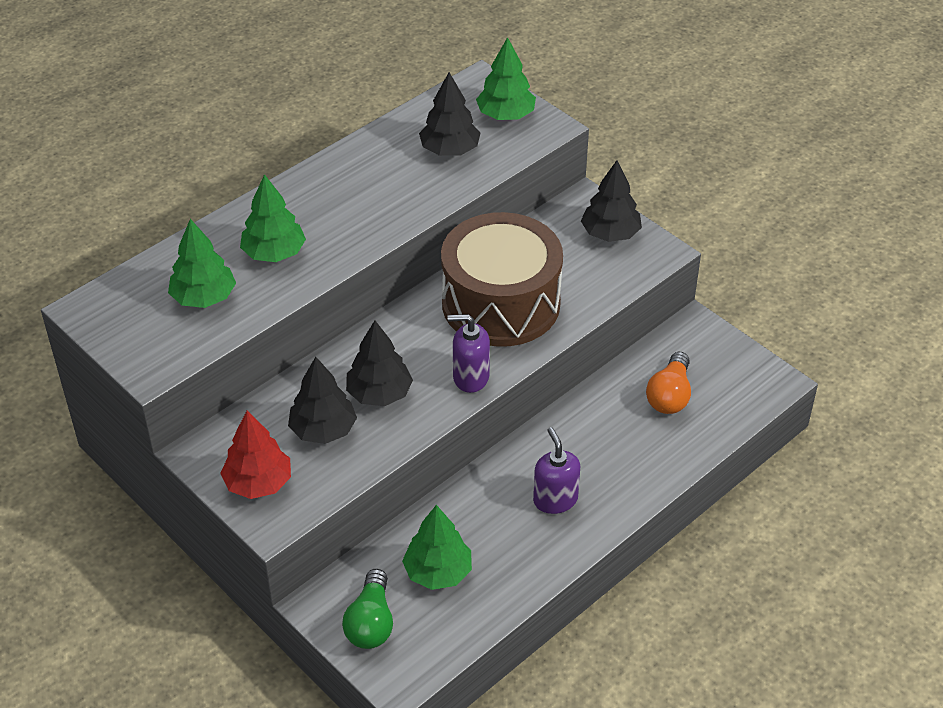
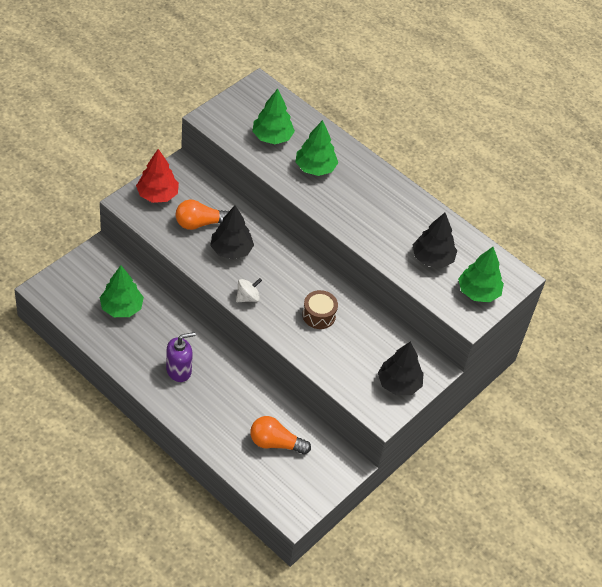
camera: 80 degrees right, 5 degrees up
(323, 430) = (200, 223): black tree -> orange light bulb
(371, 623) = (85, 276): green light bulb -> none
(470, 377) = (247, 297): purple soap dispenser -> white spinning top
(501, 303) = (319, 315): brown drum -> brown drum, size x0.40

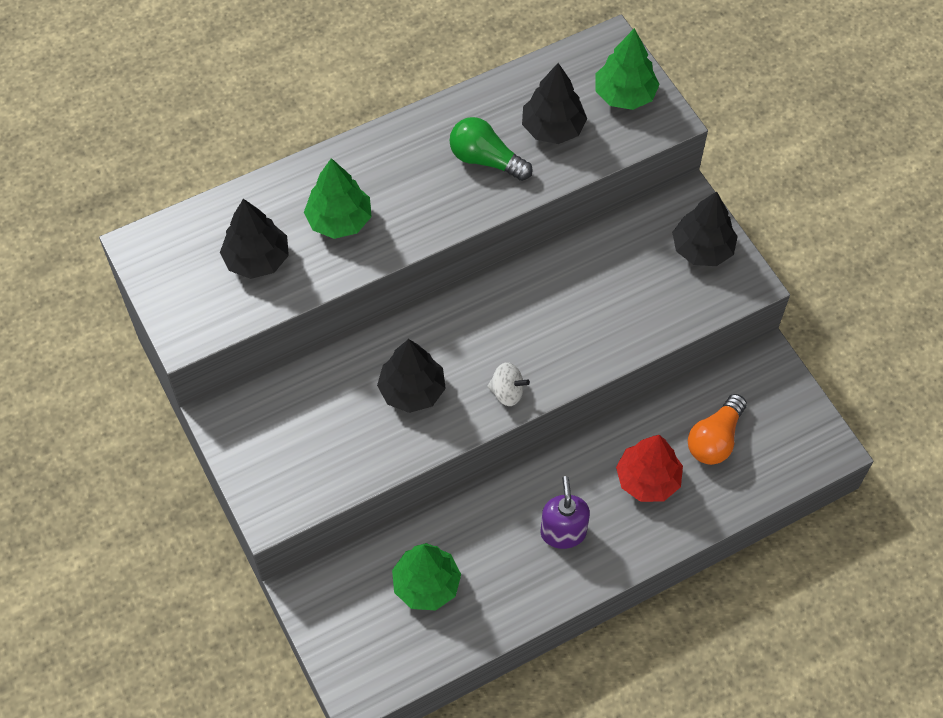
camera: 65 degrees left, 10 degrees up
(157, 195) = (269, 465): red tree -> red tree (648, 479)
(200, 223) = (346, 419): orange light bulb -> none
(247, 297) = (507, 392): white spinning top -> white spinning top turned 120 degrees clockwise
(272, 137) = (257, 259): green tree -> black tree
(319, 315) = (563, 310): brown drum -> none
(391, 229) = (486, 160): none -> green light bulb

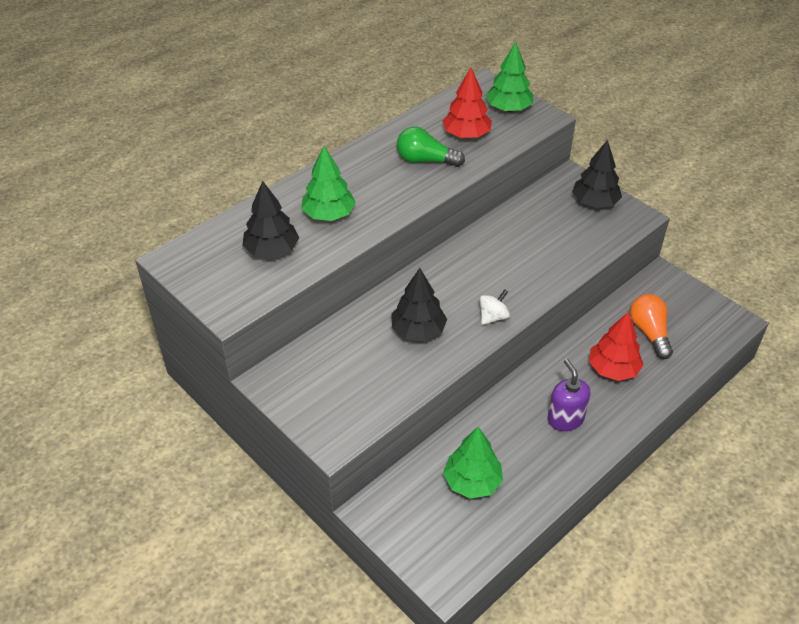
camera: 15 degrees left, 15 degrees down
(507, 392) = (493, 317): white spinning top -> white spinning top turned 45 degrees counterclockwise
(553, 128) = (466, 135): black tree -> red tree
(715, 439) = (649, 332): orange light bulb -> orange light bulb turned 150 degrees clockwise

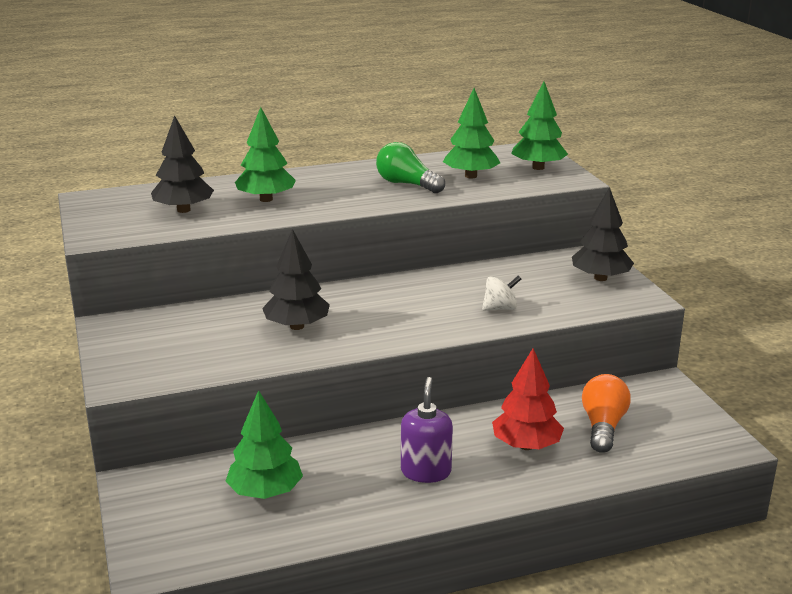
camera: 25 degrees right, 20 degrees down
(466, 135) = (471, 176): red tree -> green tree
(493, 317) = (389, 335): white spinning top -> white spinning top (500, 308)

